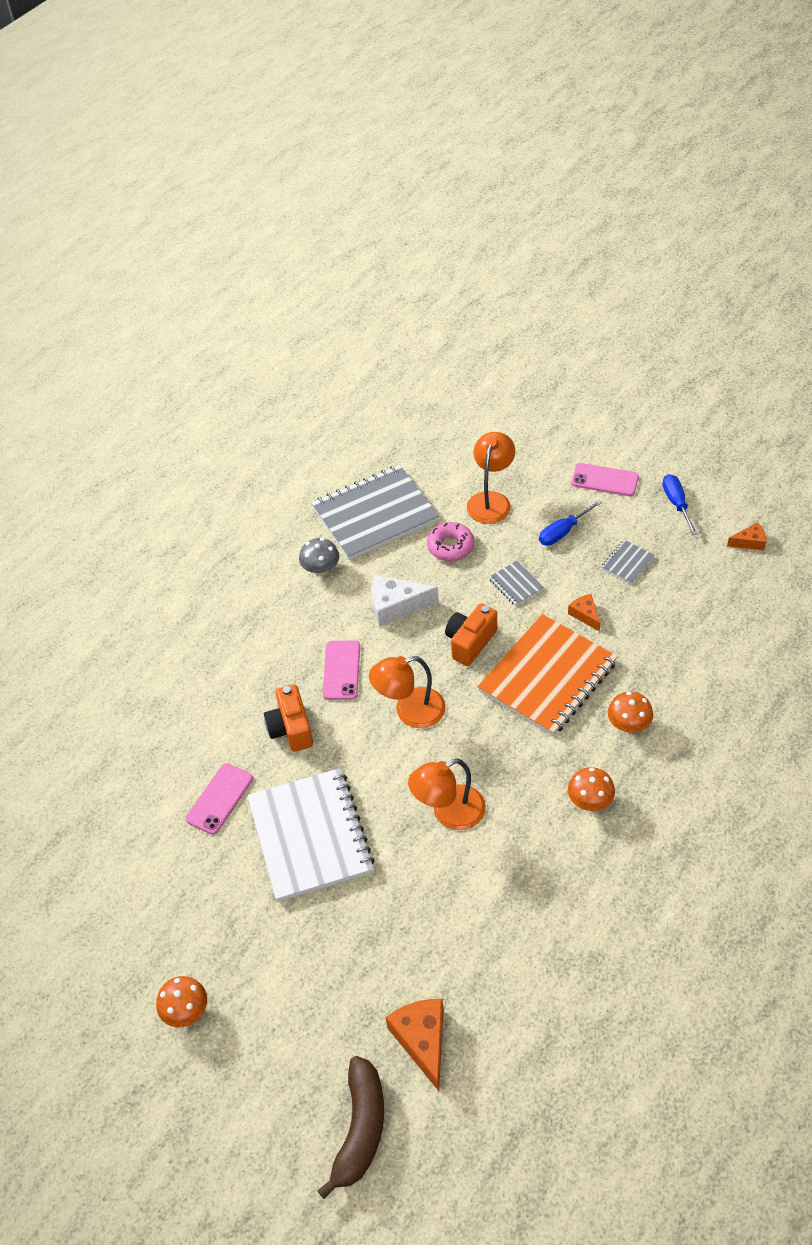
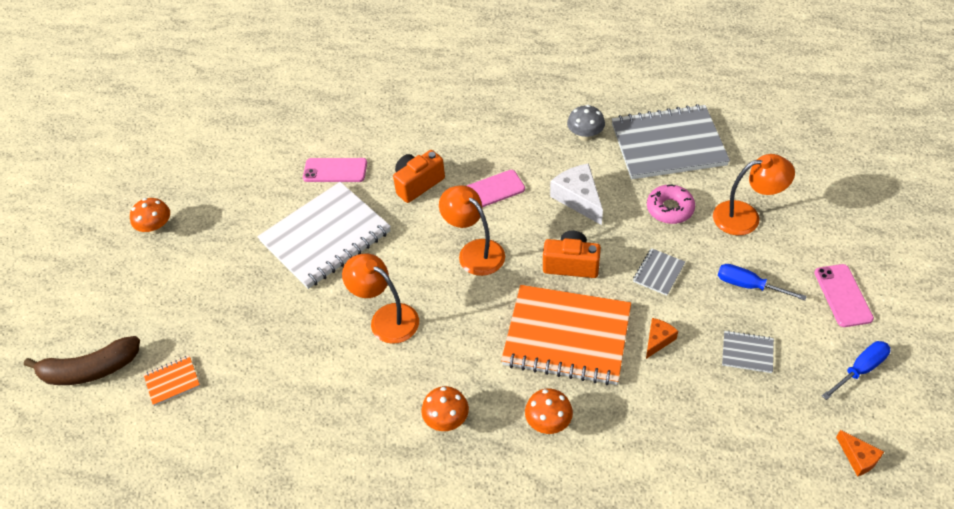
camera: 65 degrees right, 0 degrees up
(375, 515) = (668, 144): grey notebook -> grey notebook turned 45 degrees counterclockwise
(422, 1040) = (172, 381): orange cheese -> orange notebook

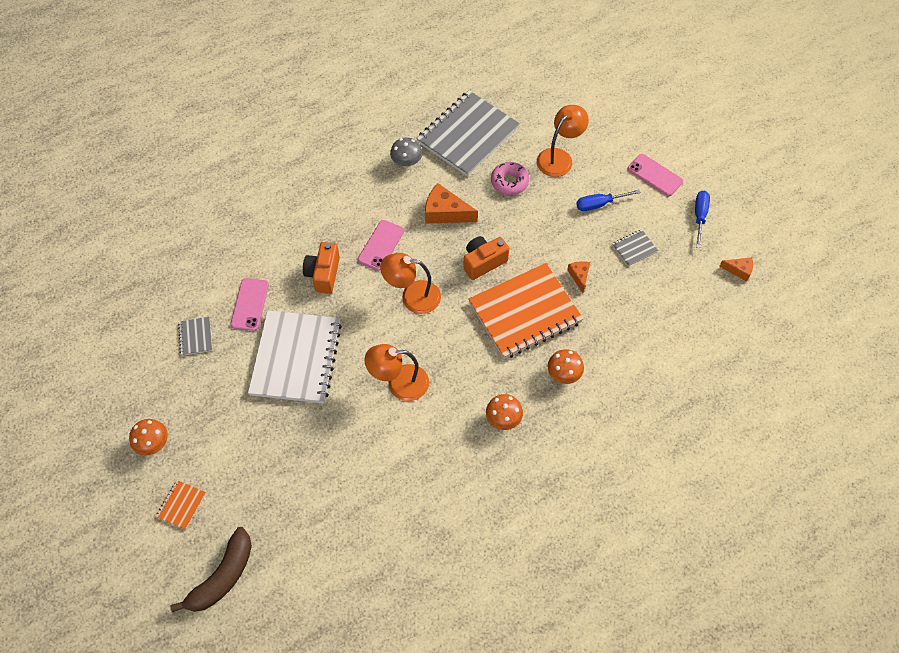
camera: 45 degrees left, 10 degrees up
(172, 381) = (294, 536): orange notebook -> orange notebook (181, 505)
(335, 170) = (250, 304): pink phone -> pink phone turned 45 degrees counterclockwise
(578, 198) = (445, 212): white cheese -> orange cheese
(658, 273) = (541, 231): grey notebook -> grey notebook (195, 337)

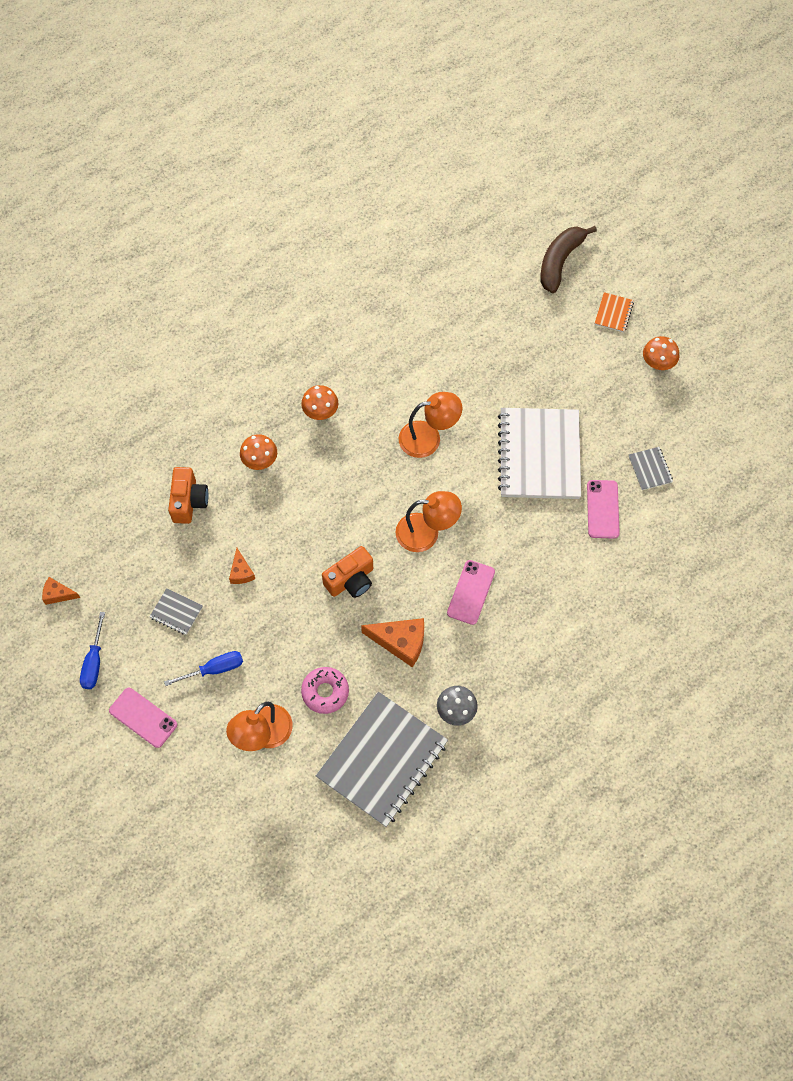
camera: 175 degrees right, 5 degrees up
(323, 274) = (530, 551): orange camera -> orange camera (189, 501)
(525, 312) = (302, 524): orange notebook -> none
(634, 248) = (176, 612): grey notebook -> grey notebook turned 60 degrees clockwise

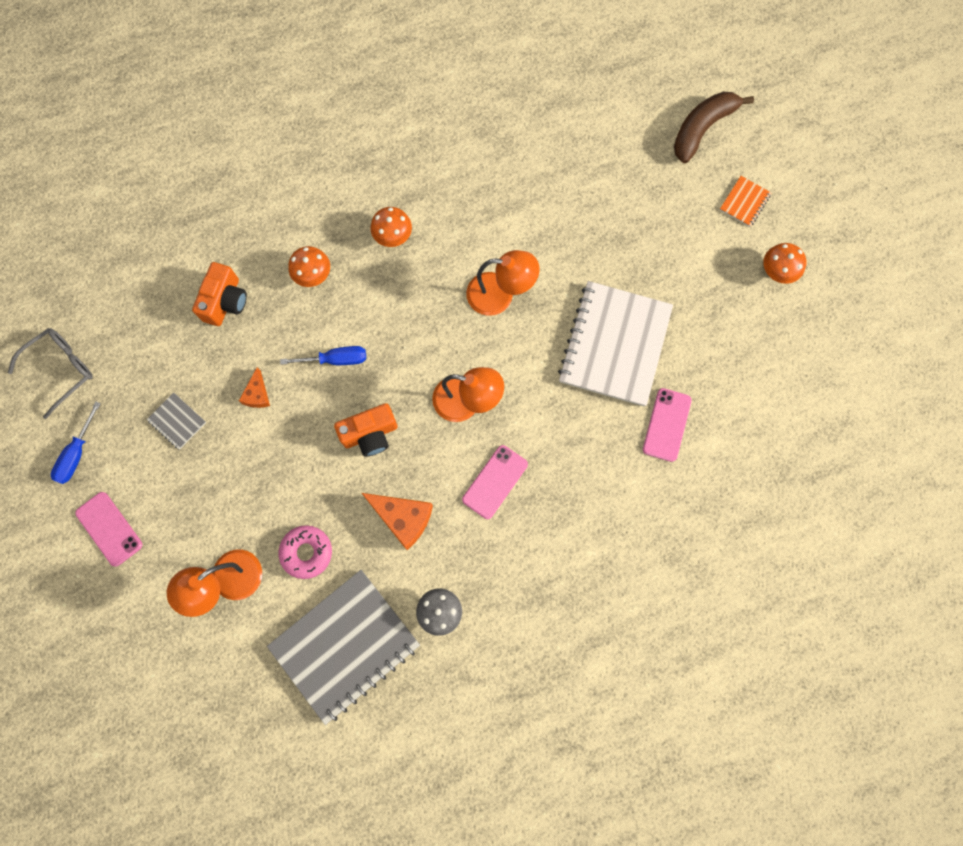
camera: 15 degrees right, 10 degrees up
(58, 594) = (62, 369): orange cheese -> grey glasses
(215, 669) = (199, 495): blue screwdriver -> blue screwdriver (336, 359)
(650, 469) = (733, 392): grey notebook -> none

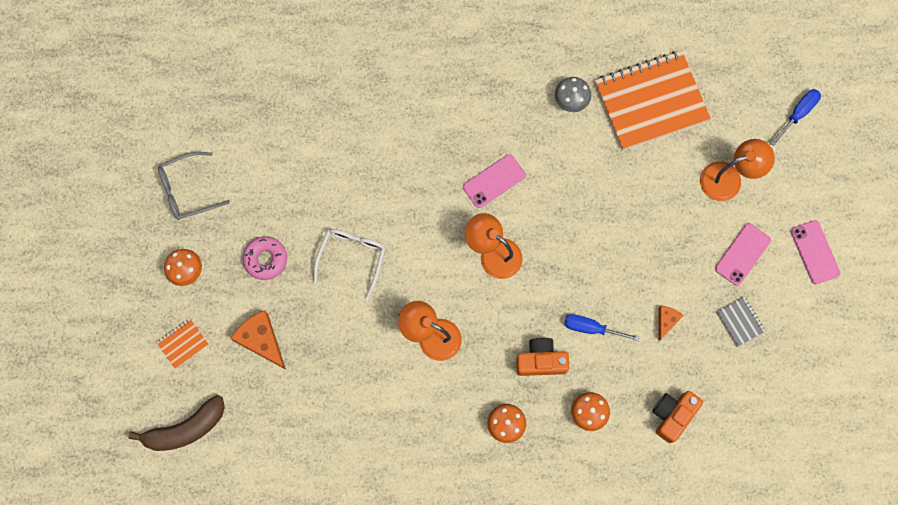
camera: 160 degrees left, 0 degrees up
(62, 369) = (830, 403): grey glasses -> grey glasses (187, 190)
(76, 454) = (830, 323): blue screwdriver -> blue screwdriver (798, 113)
(307, 552) = (661, 179): pink donut -> pink donut (266, 259)
(345, 645) = (651, 101): grey notebook -> orange notebook
(370, 434) = (582, 254): orange camera -> orange camera (541, 361)
(403, 518) = (576, 179): orange cheese -> orange cheese (261, 340)
(614, 345) = (352, 257): white notebook -> white glasses
(667, 425) = (338, 177): pink phone -> pink phone (742, 254)

